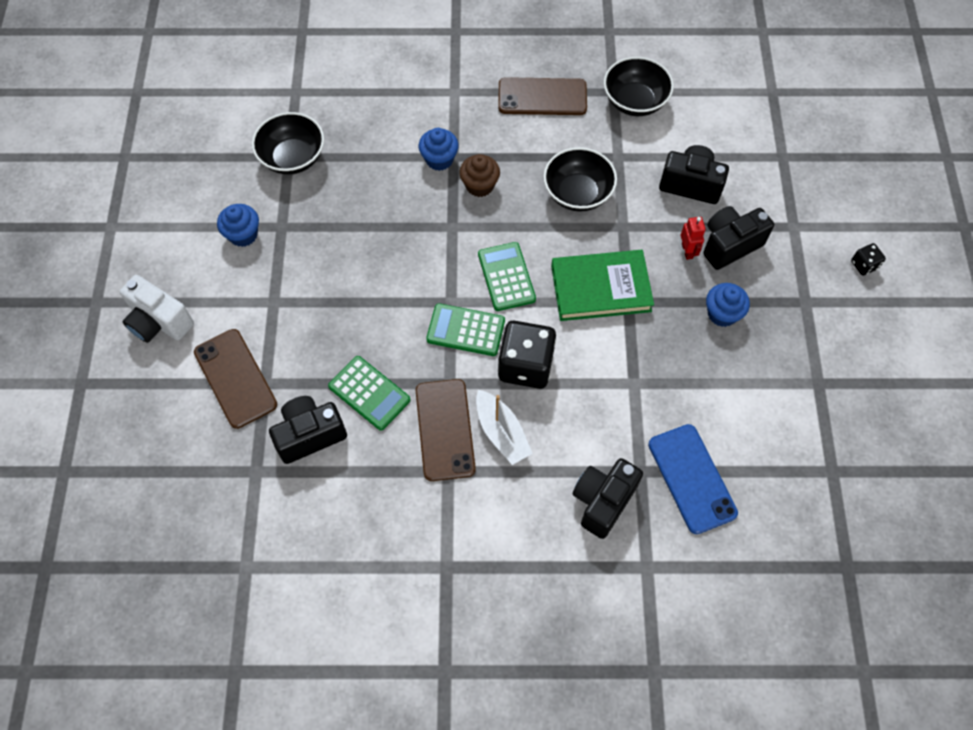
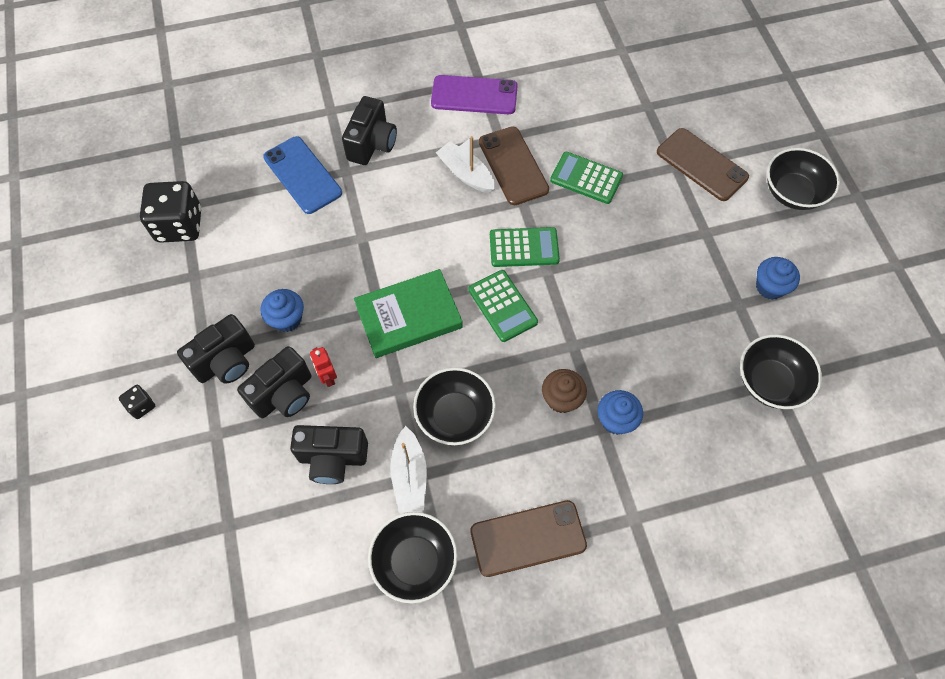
camera: 165 degrees right, 0 degrees up
(159, 322) = (793, 193): white camera -> black bowl
(310, 435) = (619, 138): black camera -> black camera (226, 361)
(460, 542) = (474, 95): none -> purple phone
(525, 365) = (461, 230): black dice -> black dice (179, 225)
(627, 158) = (409, 475): none -> white boat

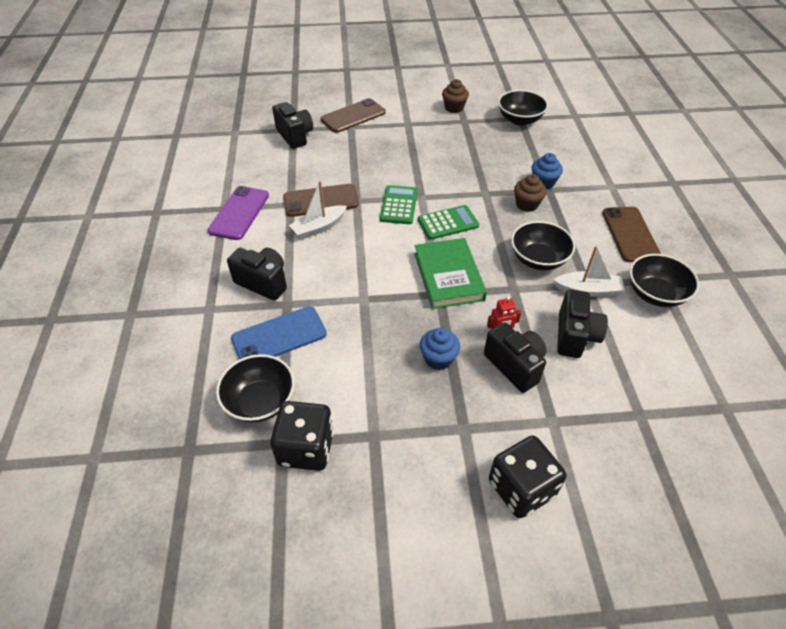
camera: 80 degrees left, 15 degrees down
(141, 406) = (521, 488): black dice -> black dice, size x2.17
(226, 361) = (477, 410): black camera -> black camera (295, 136)
(586, 178) = (346, 166): green calculator -> none
(770, 287) = (454, 108): blue cupcake -> brown cupcake
(793, 193) = (387, 87): black bowl -> black bowl (260, 401)

